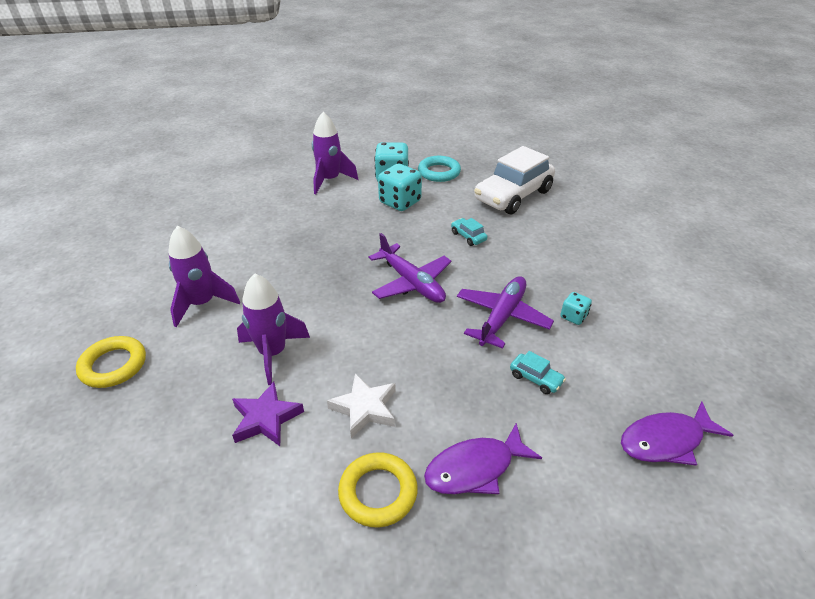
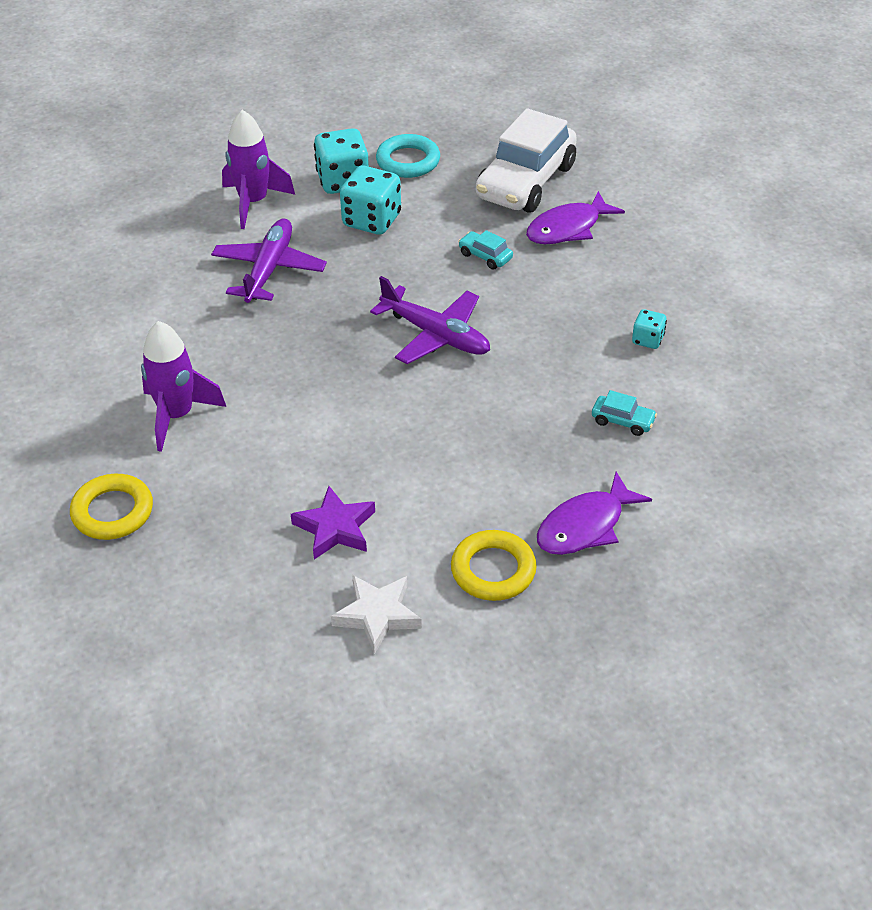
camera: 15 degrees left, 5 degrees up
(273, 353) = (304, 457): purple rocket -> none
(365, 408) = (443, 493): white star -> white star (377, 615)
(502, 317) = (563, 357): purple plane -> purple plane (269, 269)
(666, 441) = (774, 456): purple fish -> purple fish (568, 228)

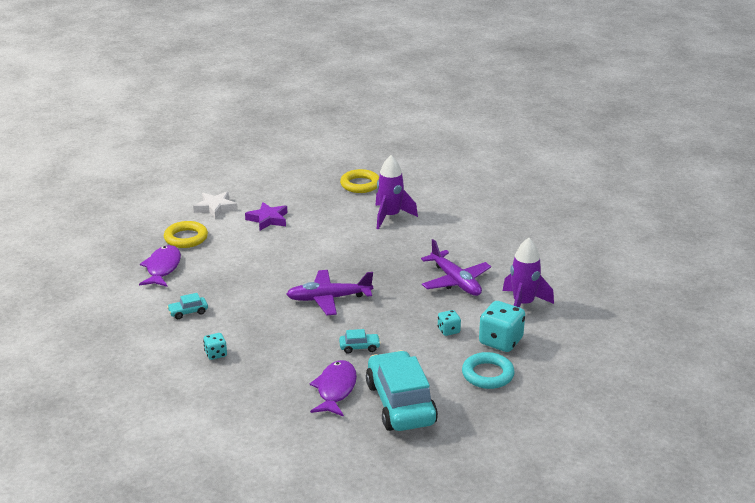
camera: 135 degrees right, 15 degrees down
(372, 220) = (448, 330): turquoise dice -> turquoise dice, size x0.53
(525, 182) = (400, 403): white car -> turquoise car

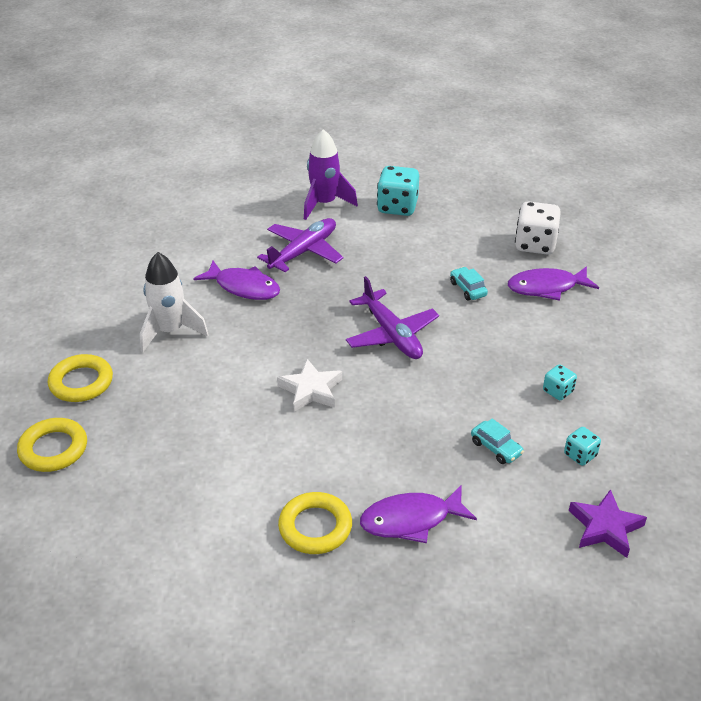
camera: 110 degrees left, 10 degrees up
(215, 208) = (205, 527): white star -> white star (311, 390)
(268, 219) = (221, 450): purple star -> purple star (605, 527)
(309, 173) = (53, 449): none -> yellow ring
(390, 216) = (170, 331): purple rocket -> white rocket
(400, 403) = (535, 244): turquoise car -> white dice
(423, 249) = (244, 287): none -> purple fish
(448, 330) = (400, 239): turquoise dice -> turquoise dice (580, 455)
(487, 374) = (454, 206): turquoise ring -> none

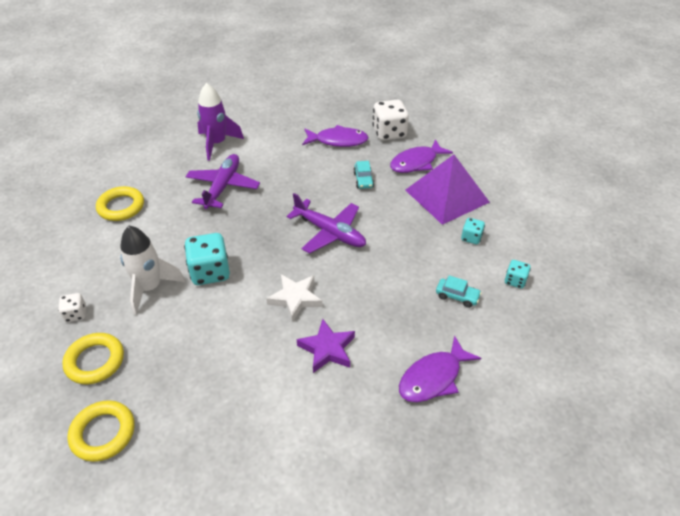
camera: 25 degrees left, 5 degrees up
(87, 333) = (75, 314): none -> white dice
(244, 287) = (191, 230): purple fish -> purple fish (338, 141)
(315, 527) = (366, 413): yellow ring -> yellow ring (121, 207)
(397, 207) = (274, 131): turquoise dice -> turquoise dice (210, 272)
(468, 289) = (363, 180): turquoise car -> turquoise car turned 135 degrees counterclockwise
(559, 335) = (446, 196): none -> purple pyramid
(605, 527) = (564, 329): purple star -> purple star (327, 349)

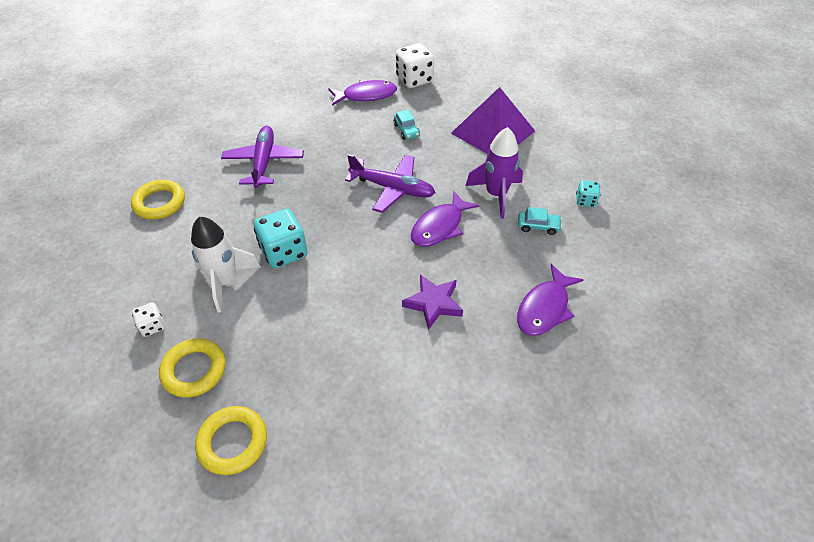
camera: 15 degrees left, 5 degrees up
(217, 143) = (240, 119): purple rocket -> purple rocket (496, 194)
(295, 298) = (382, 261): white star -> none
(416, 162) = (452, 104): purple fish -> purple fish (440, 227)
(471, 238) = (530, 168): turquoise dice -> none

